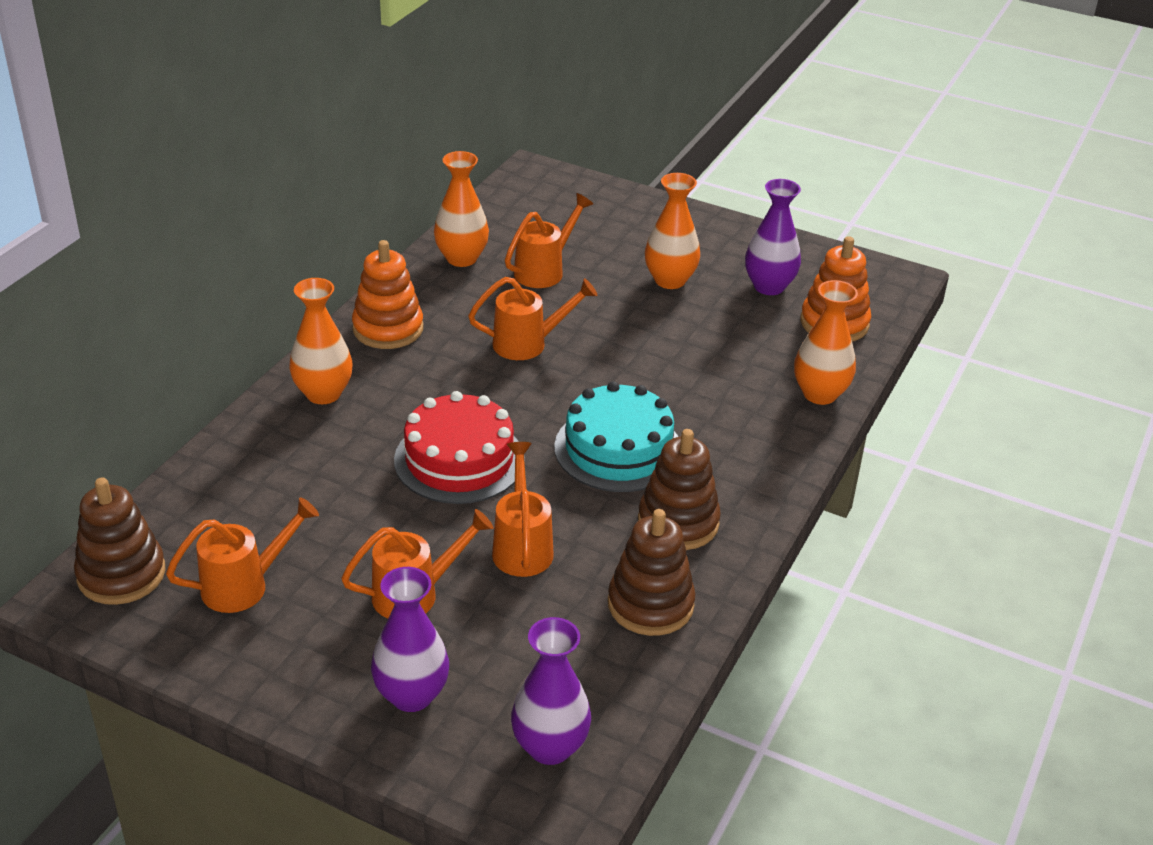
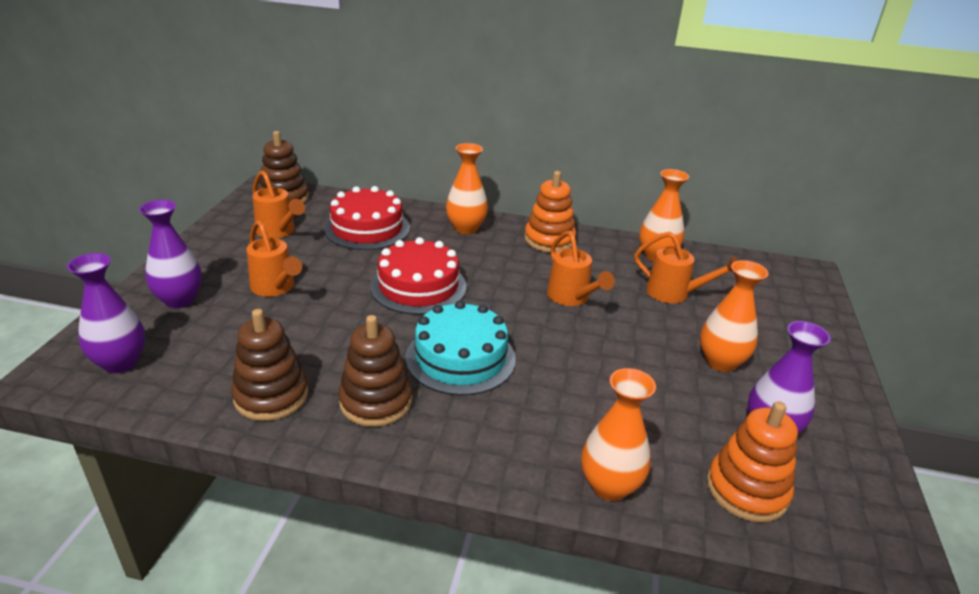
camera: 75 degrees right, 5 degrees down
(278, 489) = (367, 228): none -> red cake
(522, 546) = (330, 325): orange watering can -> none

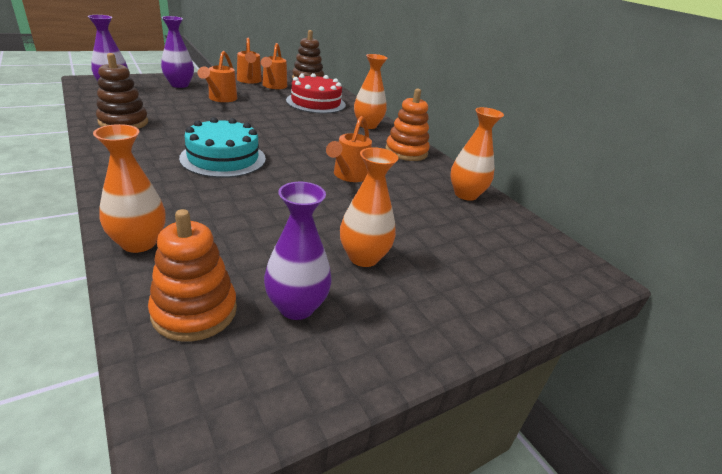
camera: 45 degrees right, 0 degrees up
(376, 401) = (148, 147): brown stacking toy -> none
(418, 286) = (280, 129): red cake -> none
(674, 294) = (426, 214): orange watering can -> orange watering can (249, 81)

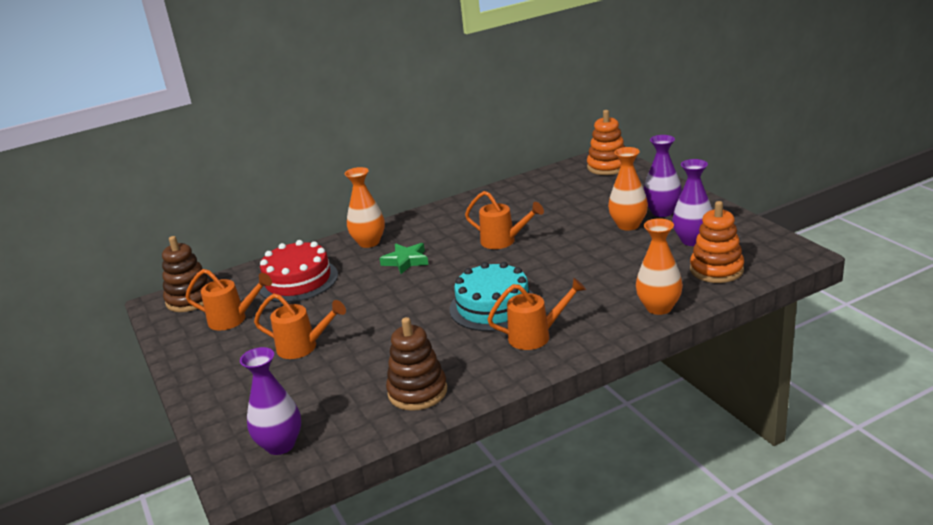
camera: 80 degrees left, 5 degrees down
(179, 85) = (246, 394): purple vase -> purple vase (662, 212)
(249, 81) = (209, 343): orange watering can -> orange watering can (536, 336)
(328, 134) = (406, 261): none -> green star
(406, 152) = (436, 219): orange stacking toy -> orange stacking toy (607, 167)
(465, 194) = (514, 192): orange vase -> none

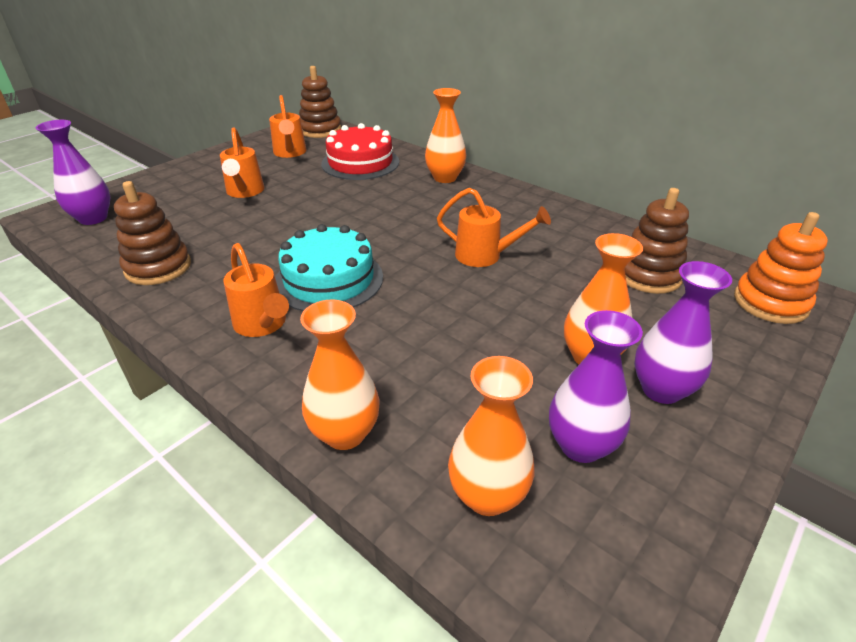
camera: 65 degrees right, 10 degrees up
(406, 261) = (414, 205): green star -> none
(503, 241) = (485, 256): orange watering can -> orange watering can turned 75 degrees counterclockwise
(561, 192) = (648, 275): none -> brown stacking toy
(716, 270) = (487, 495): orange stacking toy -> orange vase

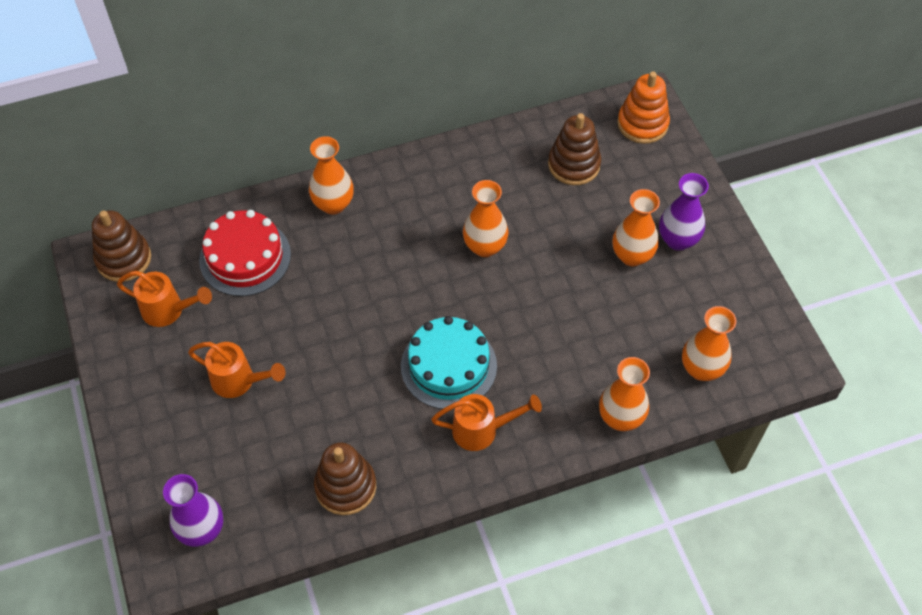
camera: 60 degrees left, 20 degrees up
(485, 256) = (485, 247): orange watering can -> orange vase
(580, 445) = (693, 306): purple vase -> none

